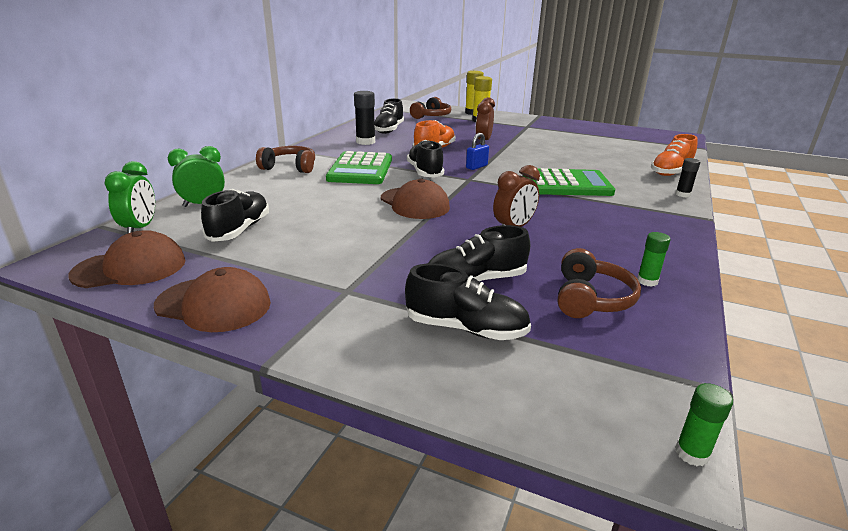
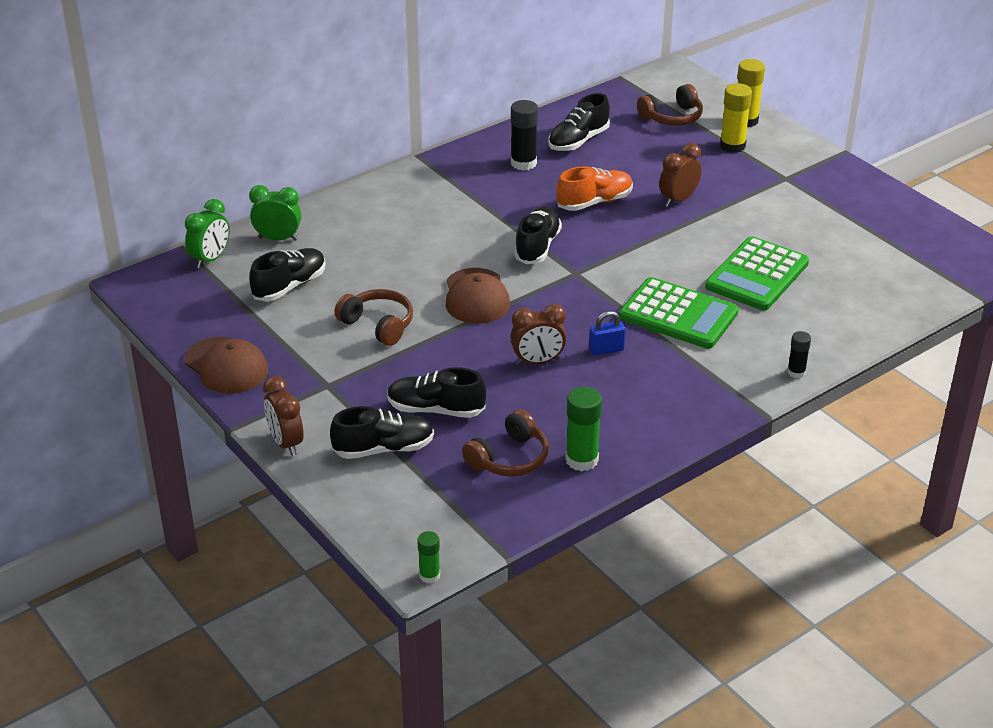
camera: 30 degrees right, 10 degrees up
(130, 268) = (185, 307): brown cap -> none
(290, 167) = (397, 196): brown headphones -> brown headphones (378, 325)
(349, 358) = (286, 443): none -> brown clock
(360, 169) = (470, 221): green calculator -> green calculator (757, 275)
(466, 328) = (383, 449): black shoe -> black shoe turned 60 degrees counterclockwise
(476, 167) = (609, 252): blue padlock -> blue padlock (606, 350)
(647, 281) = (581, 460): green glue stick -> green glue stick, size x1.70
(671, 171) = (848, 330): orange shoe -> none

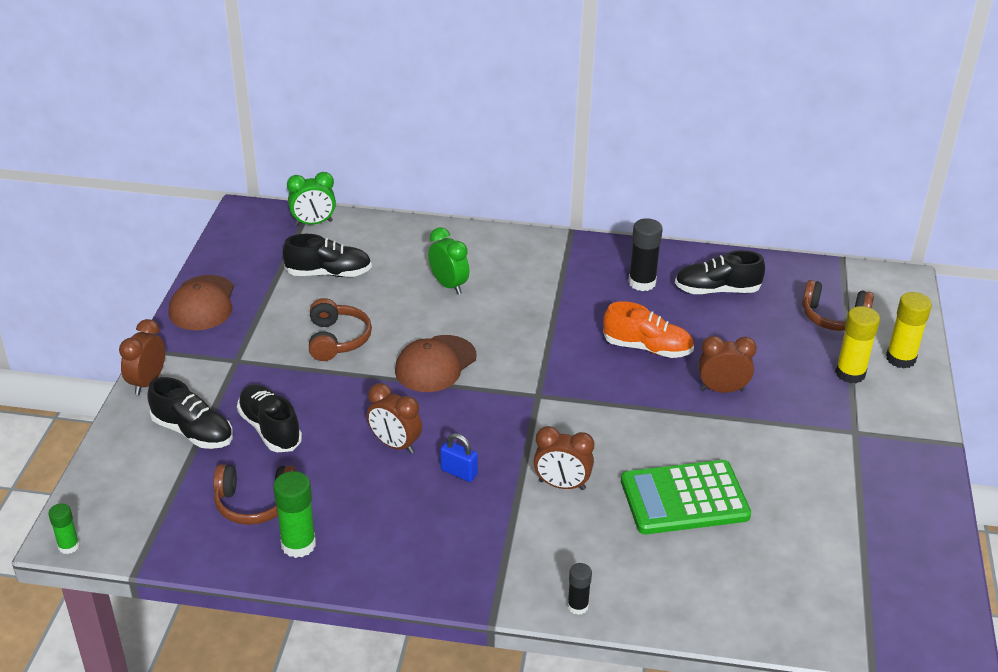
camera: 45 degrees right, 0 degrees up
(278, 239) = (377, 235): green clock -> green clock (449, 285)
(537, 246) = (543, 355): black shoe -> none
(678, 315) = (562, 485): green calculator -> brown clock

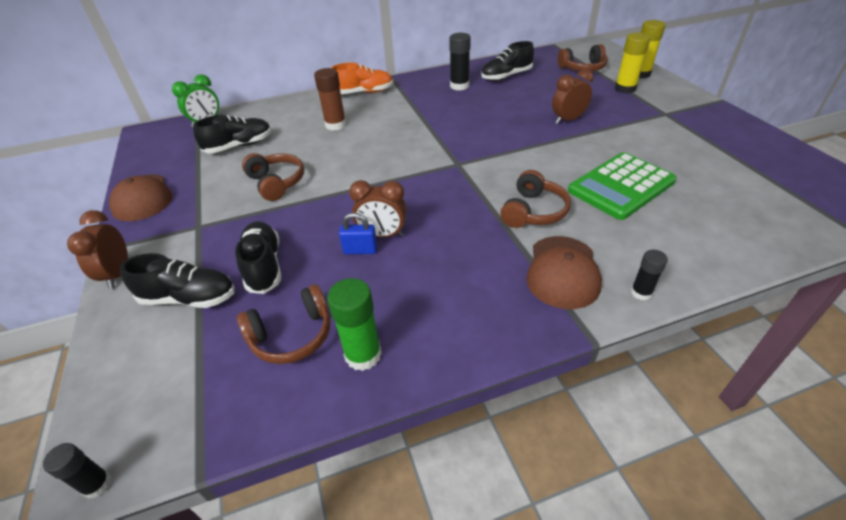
camera: 25 degrees left, 5 degrees up
(68, 546) = (97, 484): green glue stick -> black glue stick
(270, 429) = (264, 266): black shoe -> black shoe turned 45 degrees clockwise
(435, 364) = (367, 171): brown cap -> brown cap (562, 272)
(449, 285) = (335, 125): green clock -> brown glue stick
(459, 472) = (451, 234): blue padlock -> blue padlock (360, 250)
(562, 485) = (533, 211): brown clock -> brown headphones
(647, 348) = (499, 115): orange shoe -> orange shoe (364, 92)

